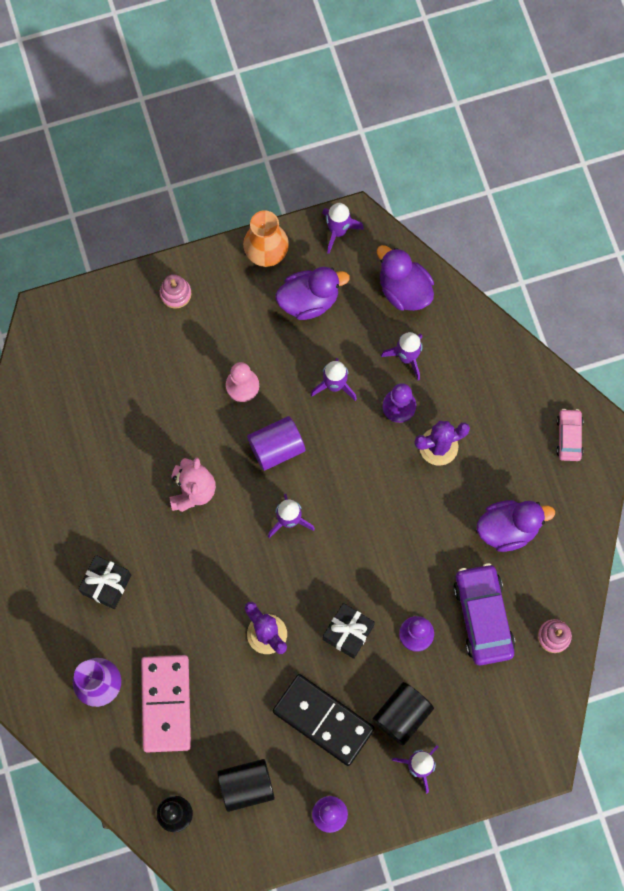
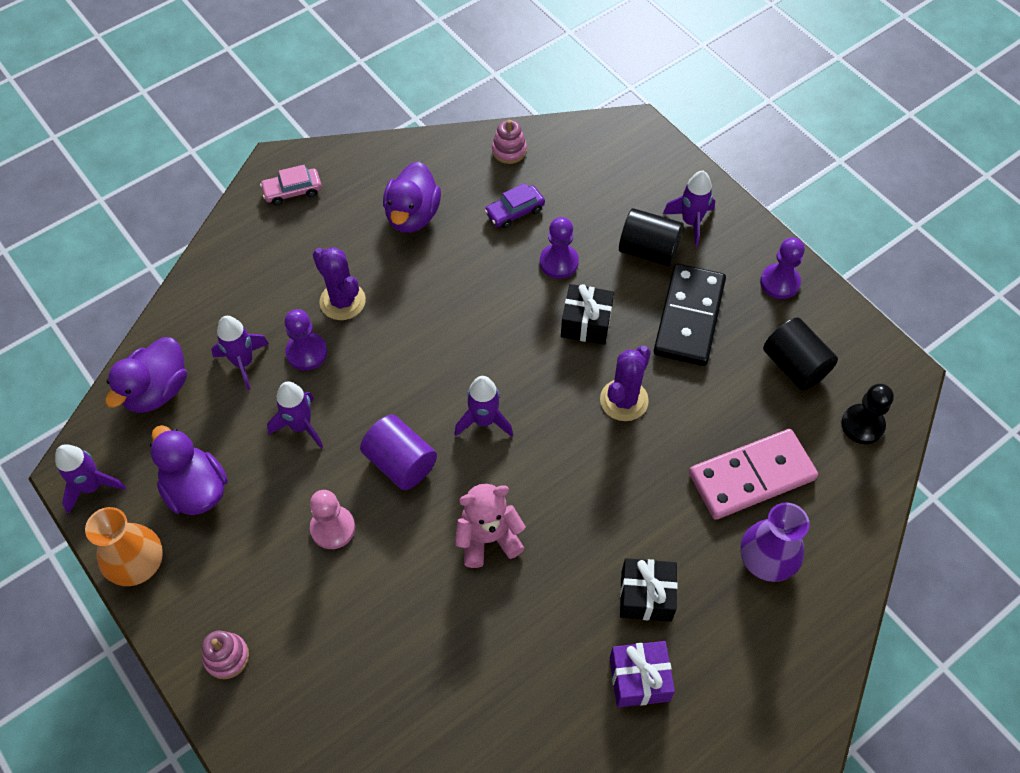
camera: 110 degrees left, 15 degrees down
(52, 555) = (639, 679): none -> purple gift
(483, 616) = (514, 211): purple car -> purple car, size x0.55
(508, 529) = (412, 215): purple duck -> purple duck turned 135 degrees counterclockwise

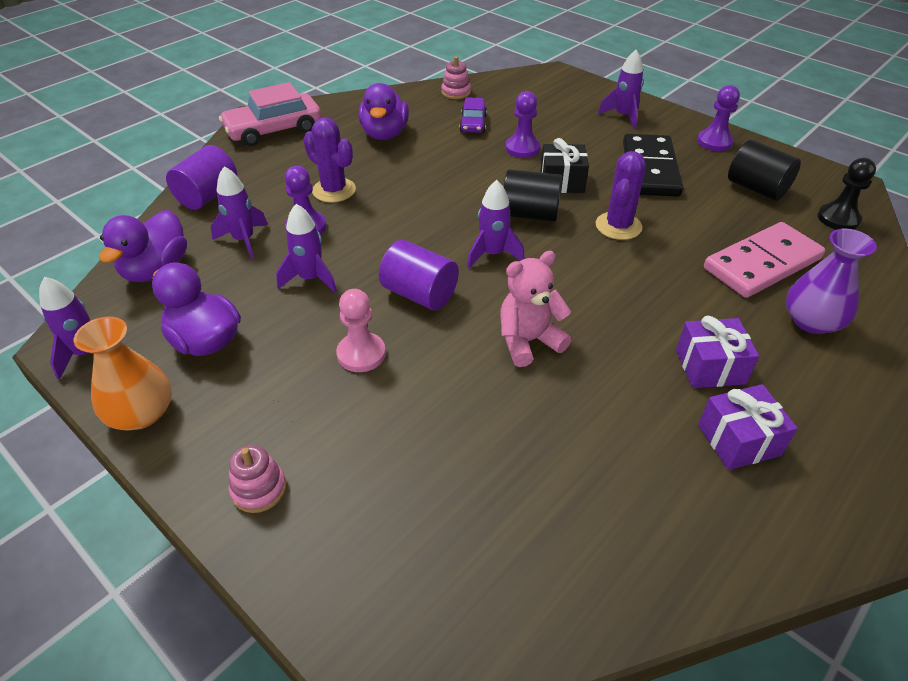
camera: 10 degrees left, 15 degrees down
(213, 290) = (208, 196): none -> purple cylinder
(292, 191) = (273, 130): pink car -> pink car, size x1.80
(514, 211) = (473, 124): purple car -> purple car turned 45 degrees counterclockwise
(646, 596) = (710, 366): black gift -> purple gift
(648, 250) = (596, 135): black cylinder -> black cylinder (530, 214)

